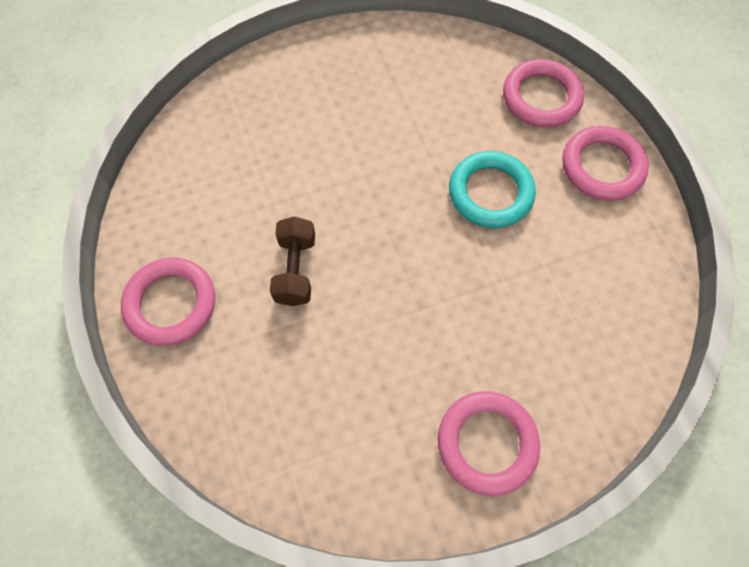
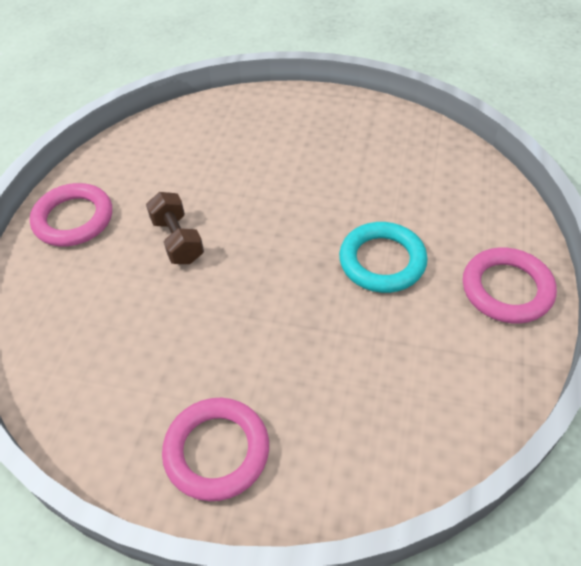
camera: 35 degrees right, 15 degrees down
(295, 270) = (177, 240): brown dumbbell -> brown dumbbell turned 60 degrees counterclockwise
(541, 97) = (489, 211): pink ring -> none

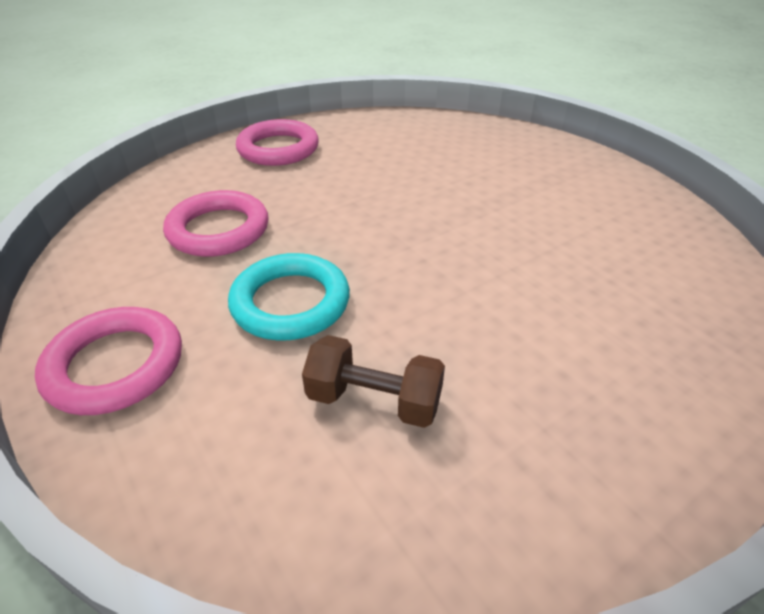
camera: 130 degrees right, 10 degrees down
(73, 219) = (583, 171): pink ring -> pink ring (218, 230)
(177, 240) = (490, 205): brown dumbbell -> brown dumbbell (374, 400)

